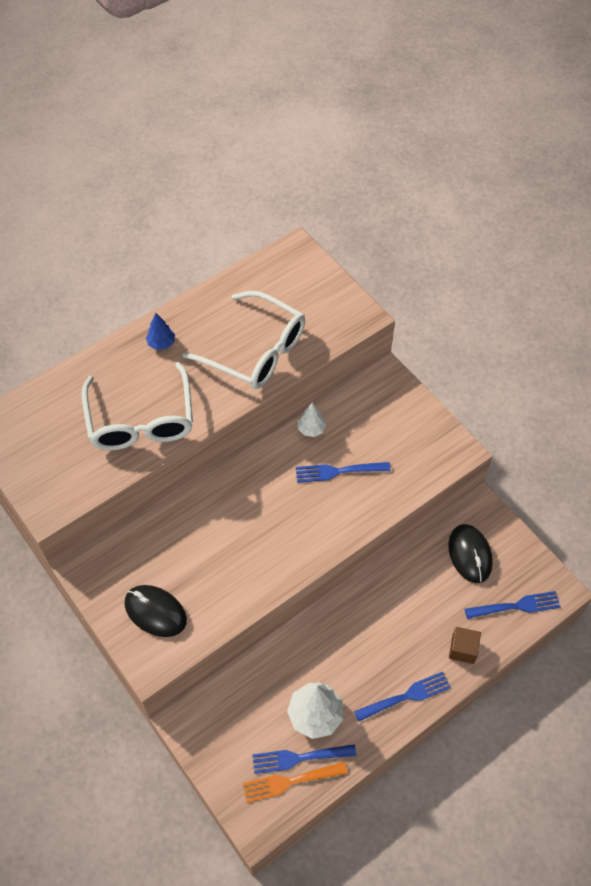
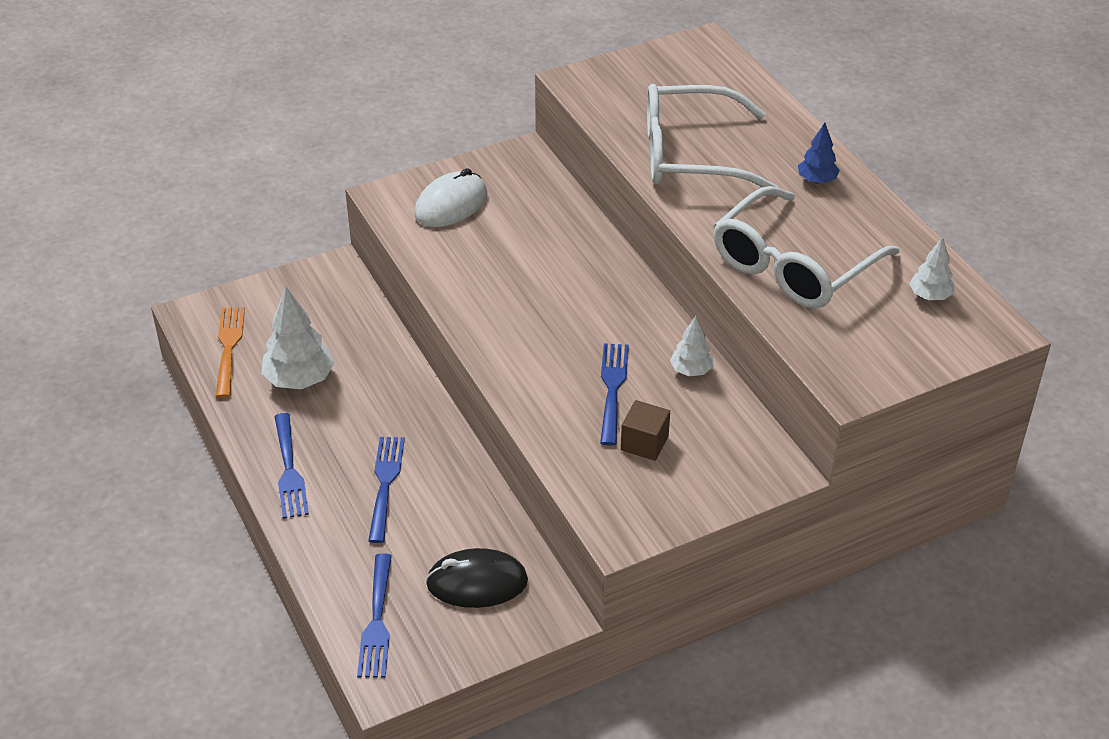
camera: 100 degrees right, 15 degrees down
(155, 612) = (451, 204): black mouse -> white mouse
(271, 280) = (930, 296): none -> white tree
(299, 758) = (253, 358): blue fork -> blue fork (385, 484)
(463, 649) = (332, 543): brown cube -> brown cube (644, 443)

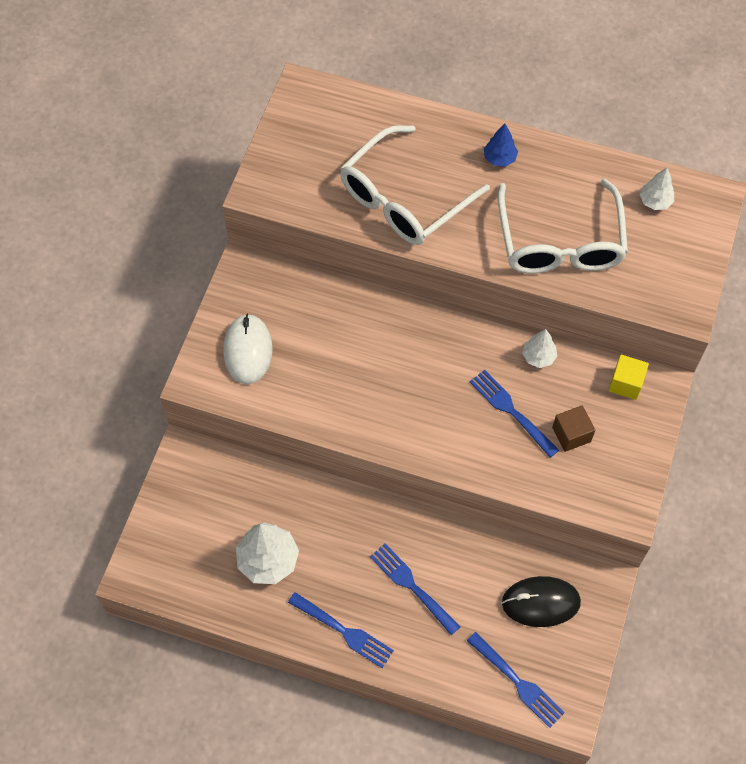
camera: 45 degrees left, 20 degrees up
(229, 347) = (191, 578): orange fork -> none
(477, 582) = (540, 602): black mouse -> black mouse turned 45 degrees clockwise
(748, 445) = (625, 383): none -> yellow cube

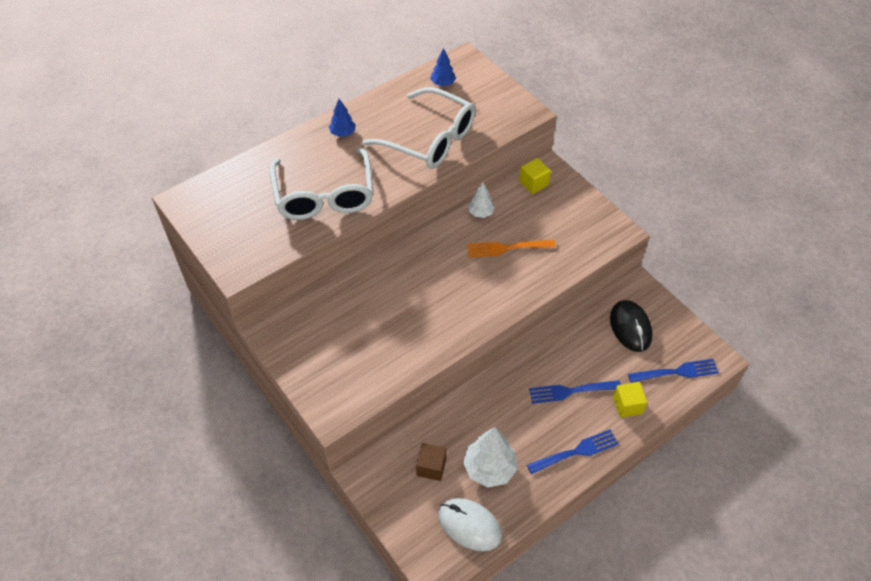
camera: 55 degrees left, 10 degrees down
(248, 350) = (337, 368): white mouse -> white mouse (469, 525)
(436, 652) = (627, 405): none -> yellow cube
(511, 410) = (506, 248): blue fork -> orange fork
(540, 602) = (630, 327): black mouse -> black mouse turned 45 degrees counterclockwise
(571, 434) = (547, 228): brown cube -> brown cube (431, 467)
(655, 201) = (443, 83): white tree -> blue tree

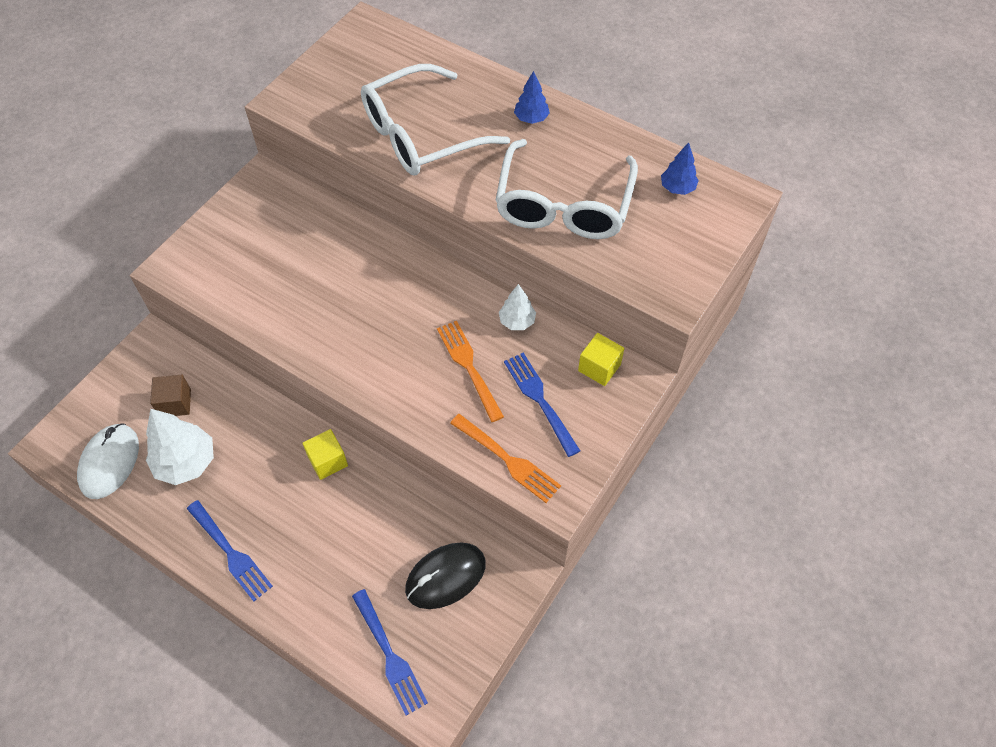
camera: 70 degrees right, 5 degrees up
(570, 391) = (318, 525): blue fork -> blue fork (540, 400)
(585, 247) = (508, 460): none -> orange fork
(627, 405) = (316, 600): yellow cube -> yellow cube (327, 461)

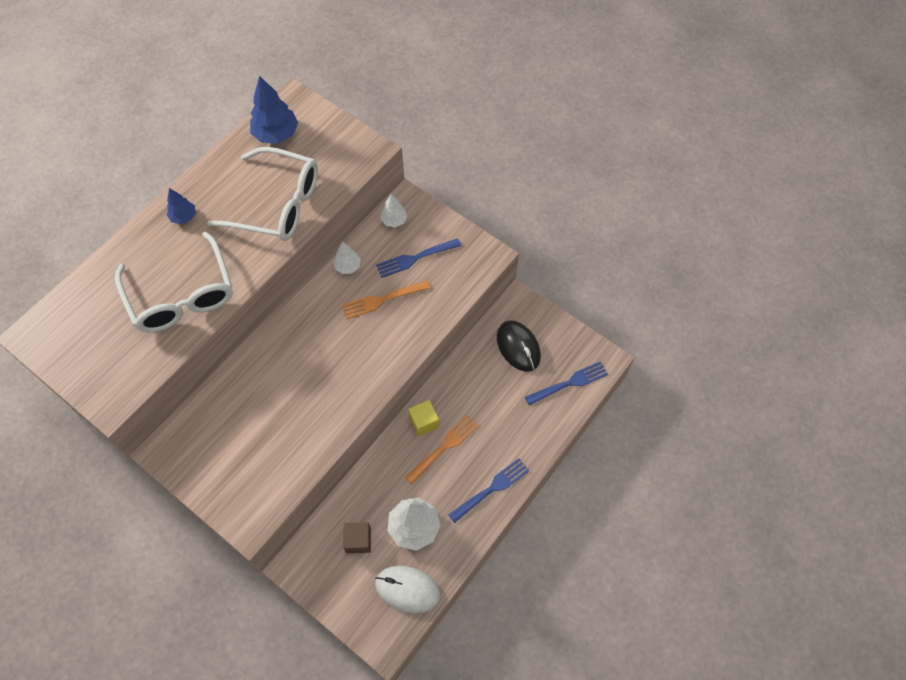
camera: 85 degrees left, 5 degrees up
(508, 460) = (459, 281): orange fork -> orange fork (444, 447)
(599, 367) = (394, 220): yellow cube -> white tree
(677, 188) = (276, 134): blue tree -> blue tree, size x1.76

